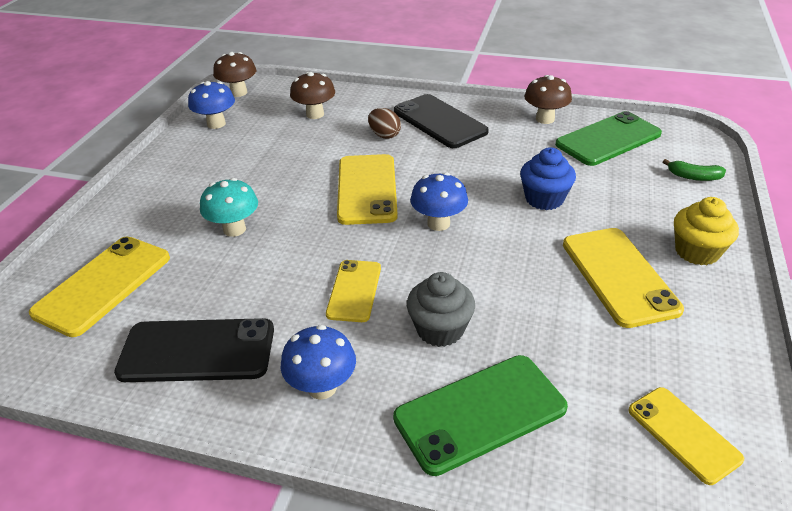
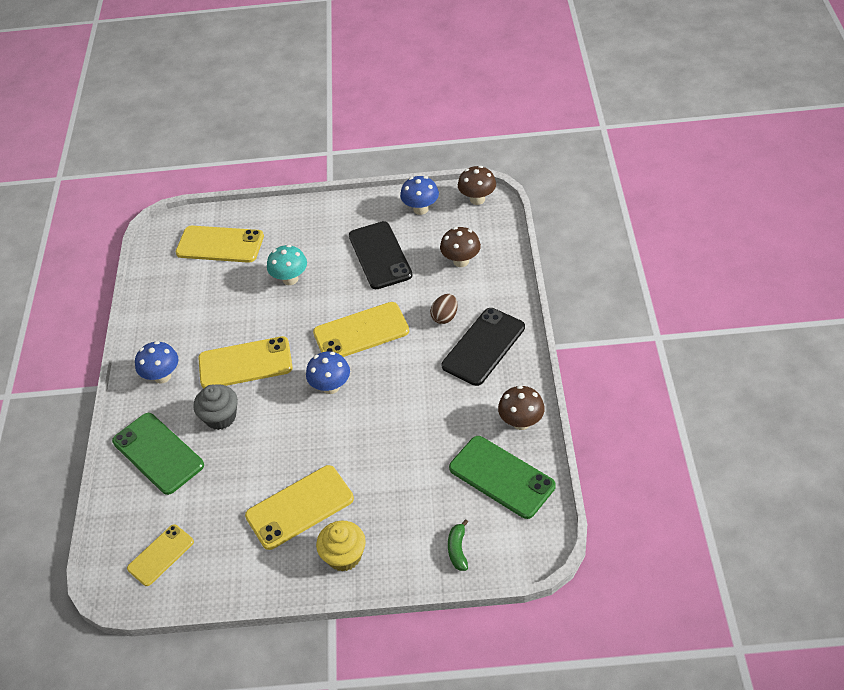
camera: 75 degrees right, 10 degrees up
(197, 351) = (178, 311): black phone -> black phone (380, 255)
(354, 291) = (245, 363): yellow phone -> yellow phone, size x1.60
(544, 199) = (385, 445): blue cupcake -> none

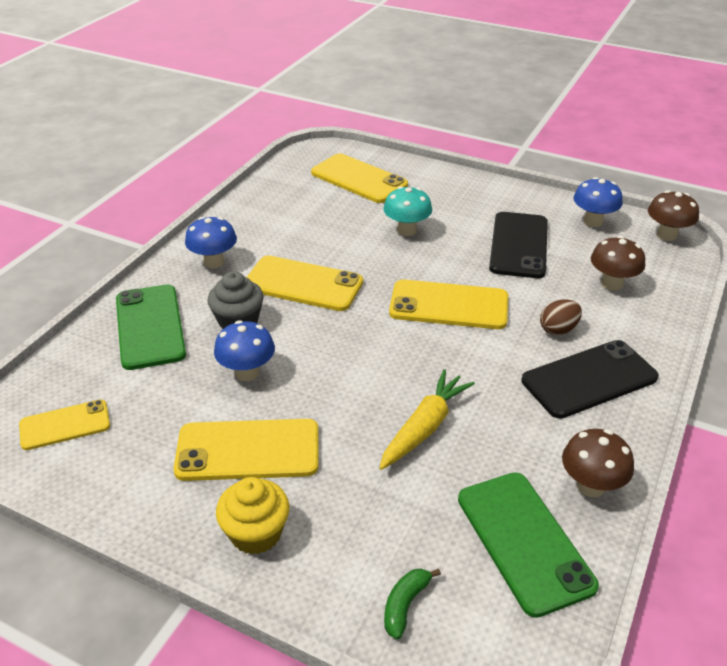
camera: 25 degrees right, 10 degrees down
(331, 387) = (377, 343): blue mushroom -> blue mushroom (247, 373)
(401, 433) = (425, 427): none -> yellow carrot

